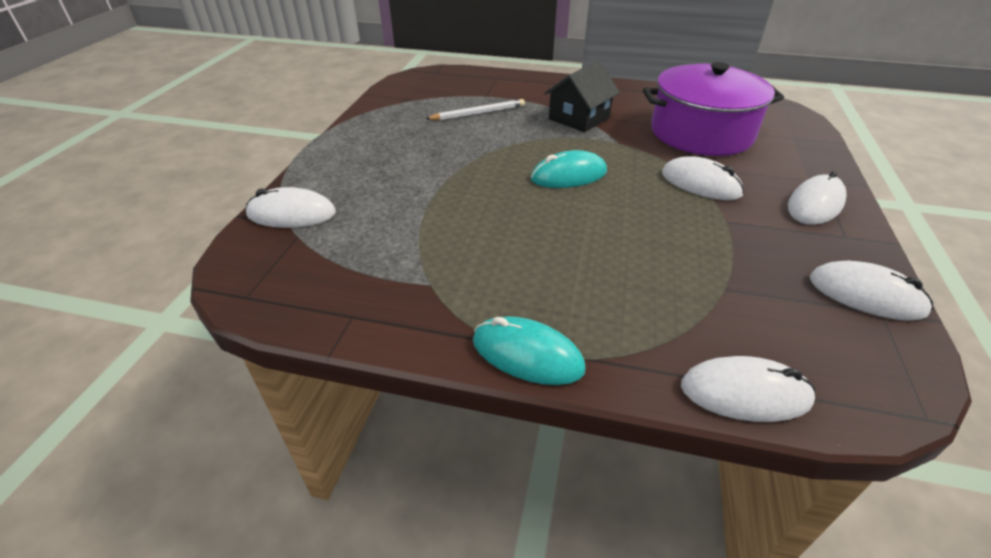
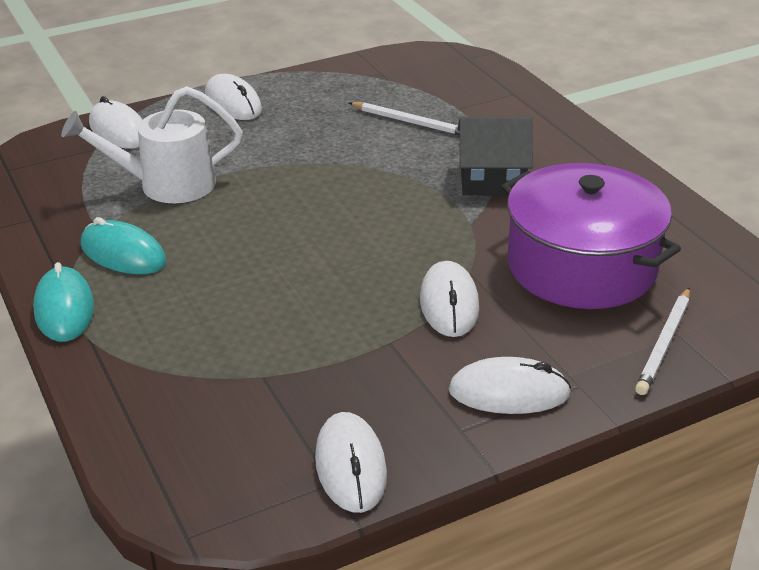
camera: 50 degrees right, 5 degrees down
(410, 225) = (166, 185): none -> white watering can
(568, 175) = (354, 222): turquoise mouse -> turquoise mouse (123, 254)
(745, 393) = (121, 427): white mouse -> white mouse (233, 103)
(799, 144) = (664, 344): none -> white pencil

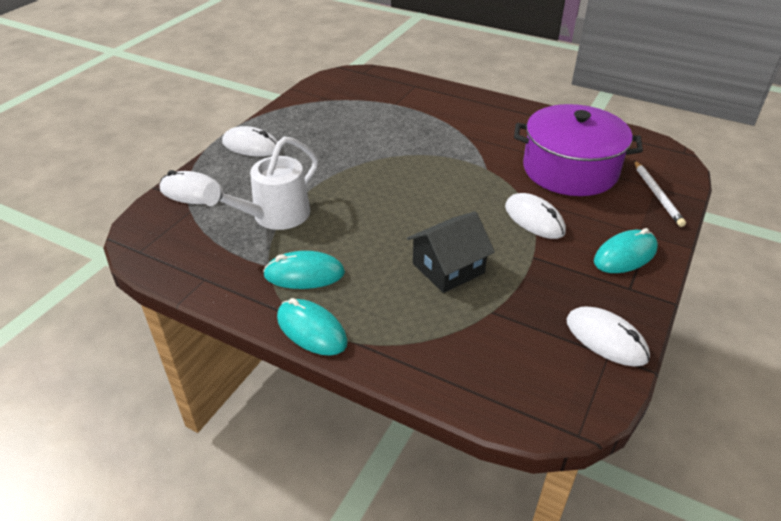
camera: 35 degrees left, 5 degrees up
(410, 122) = (379, 121): white pencil -> none
(492, 179) = (465, 139): black house -> black house (448, 268)
(509, 392) = (625, 255): white mouse -> turquoise mouse

